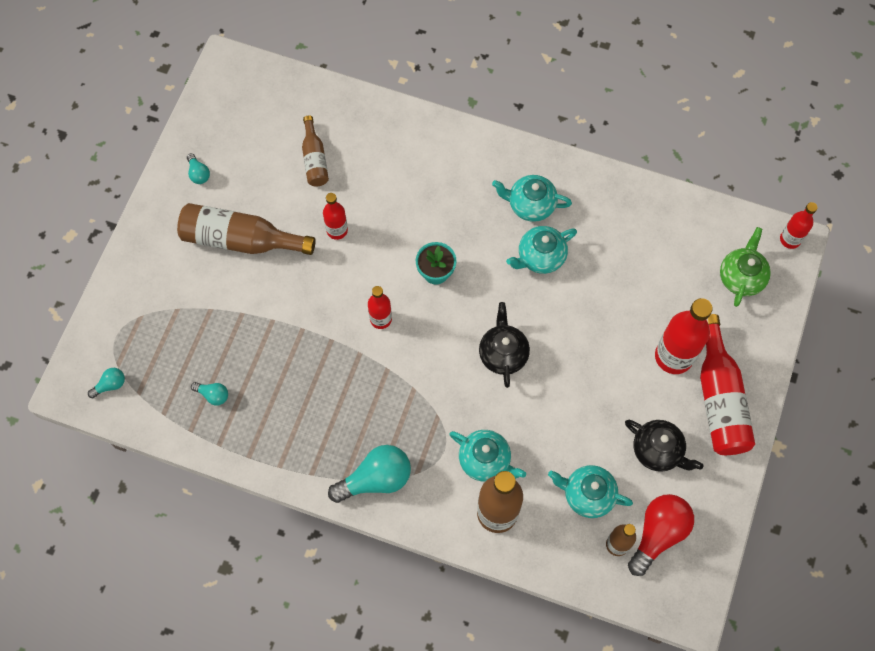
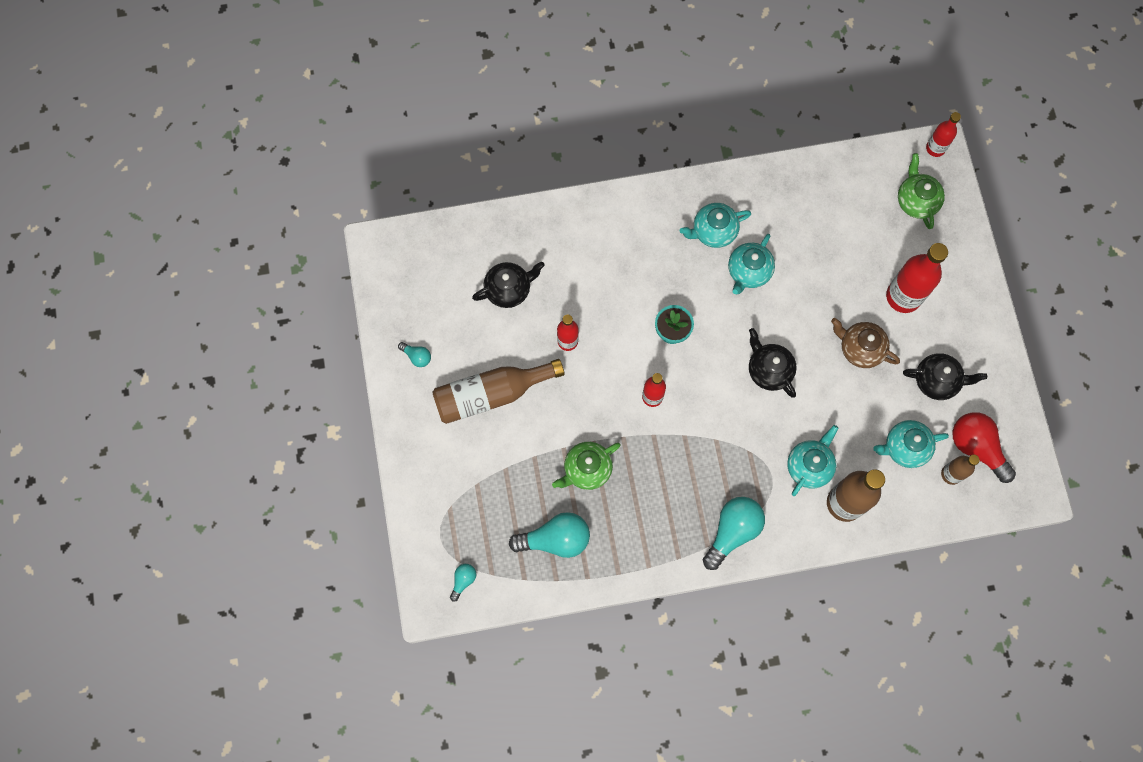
camera: 30 degrees left, 5 degrees up
(213, 395) = (555, 539): turquoise light bulb -> turquoise light bulb, size x2.06
(280, 350) = (586, 469): none -> green teapot
(315, 159) = (509, 289): brown bottle -> black teapot
(485, 460) = (809, 466): turquoise teapot -> turquoise teapot turned 60 degrees counterclockwise
(602, 381) = (860, 348): none -> brown teapot
(658, 534) = (976, 447): red light bulb -> red light bulb turned 45 degrees counterclockwise
(719, 398) = (958, 311): red bottle -> none

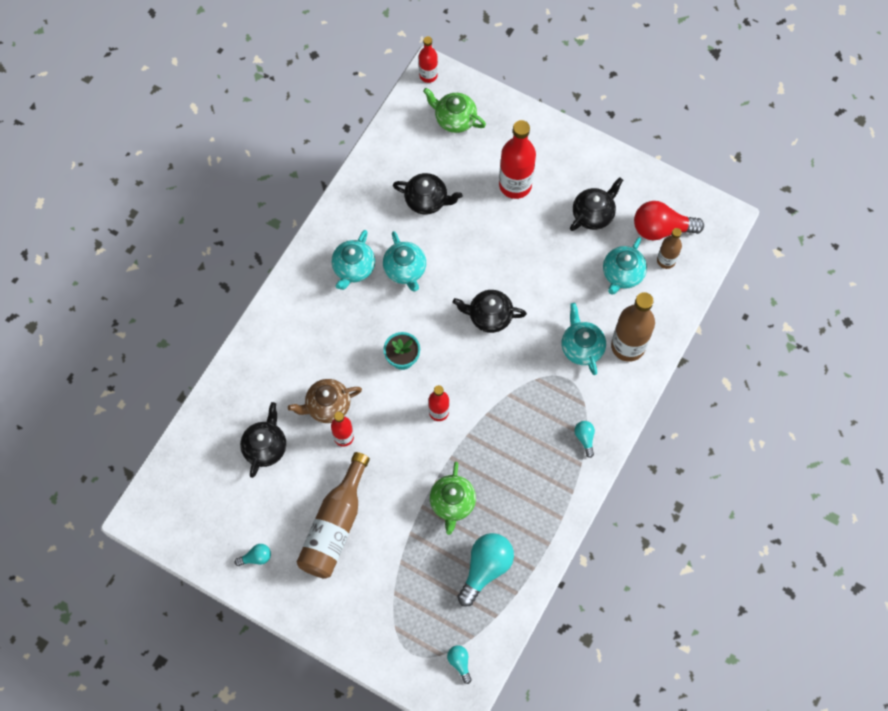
camera: 50 degrees left, 5 degrees down
(732, 532) = (585, 438): turquoise light bulb -> turquoise light bulb, size x0.49
(824, 239) = (427, 200): none -> black teapot
(860, 348) = (527, 243): brown teapot -> brown teapot (327, 406)

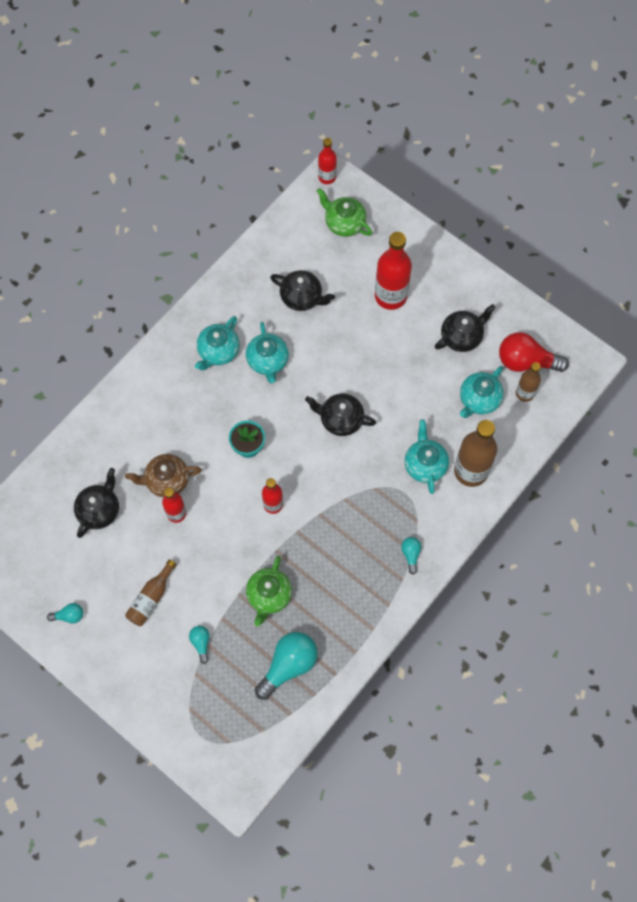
camera: 10 degrees right, 0 degrees up
(335, 525) = (151, 598): brown bottle -> brown bottle, size x0.57
(459, 663) = (245, 753): turquoise light bulb -> turquoise light bulb (201, 643)

